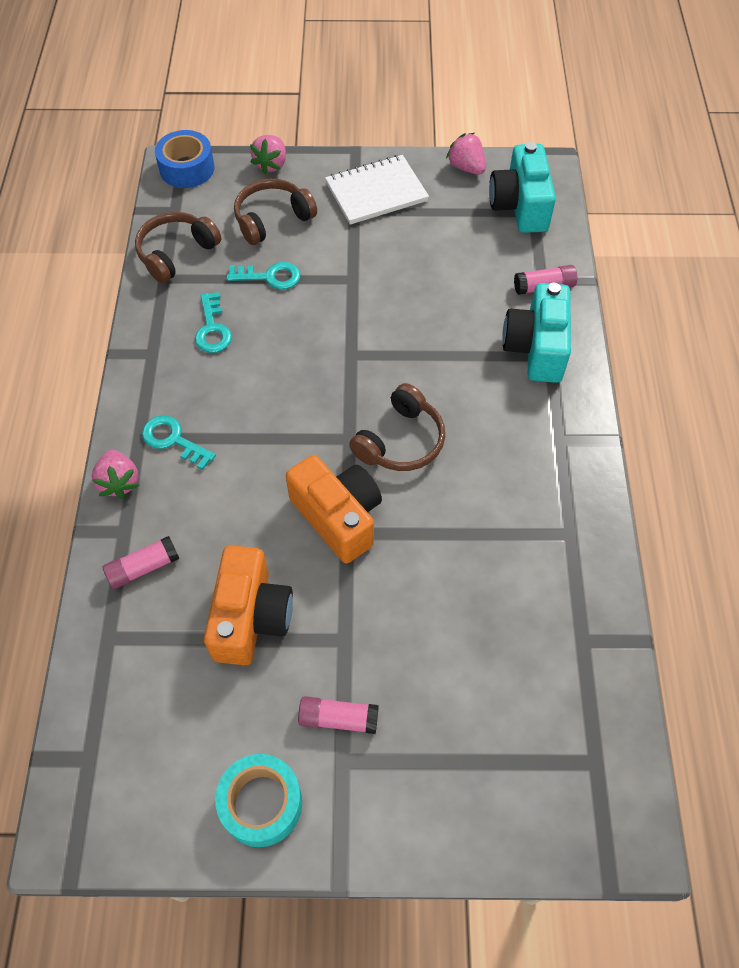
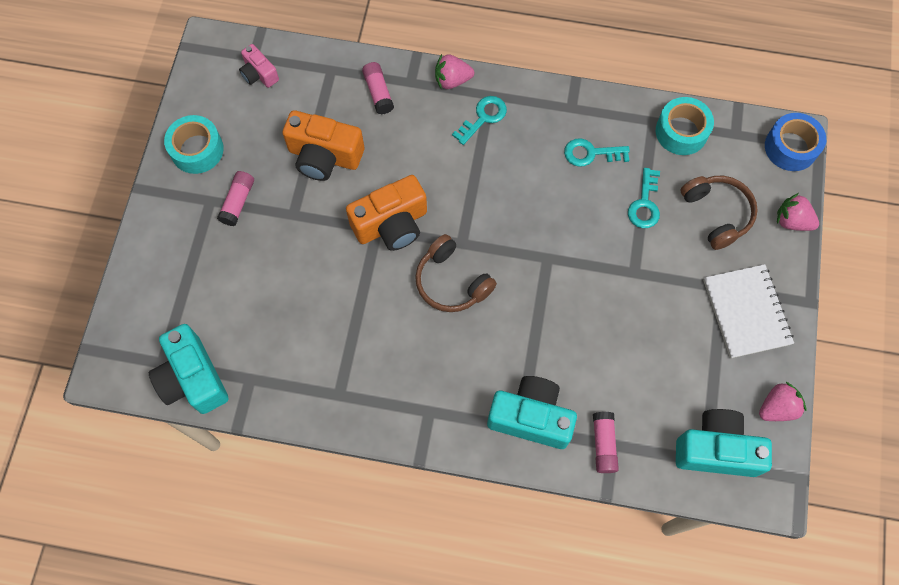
camera: 100 degrees right, 10 degrees up
(120, 741) = (259, 74): none -> pink camera
(176, 253) = (681, 132): brown headphones -> turquoise tape
(604, 713) = (193, 378): none -> turquoise camera

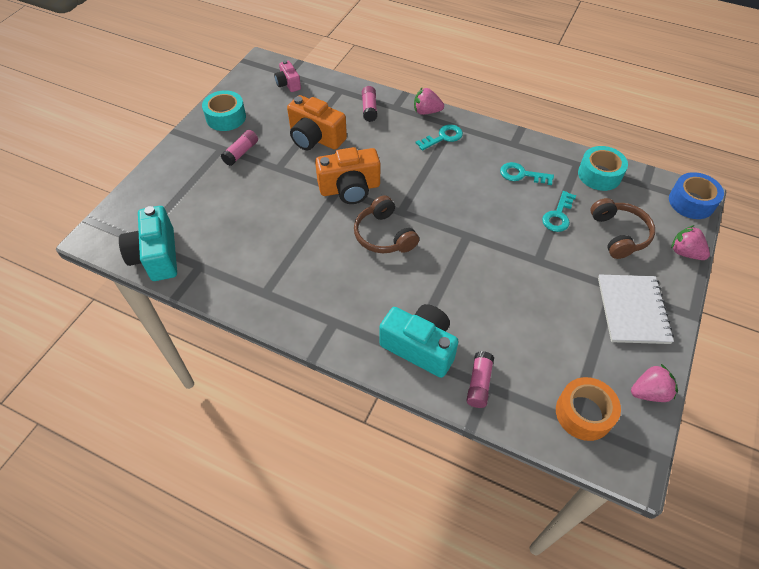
camera: 15 degrees right, 15 degrees down
(716, 449) = (584, 413): turquoise camera -> orange tape

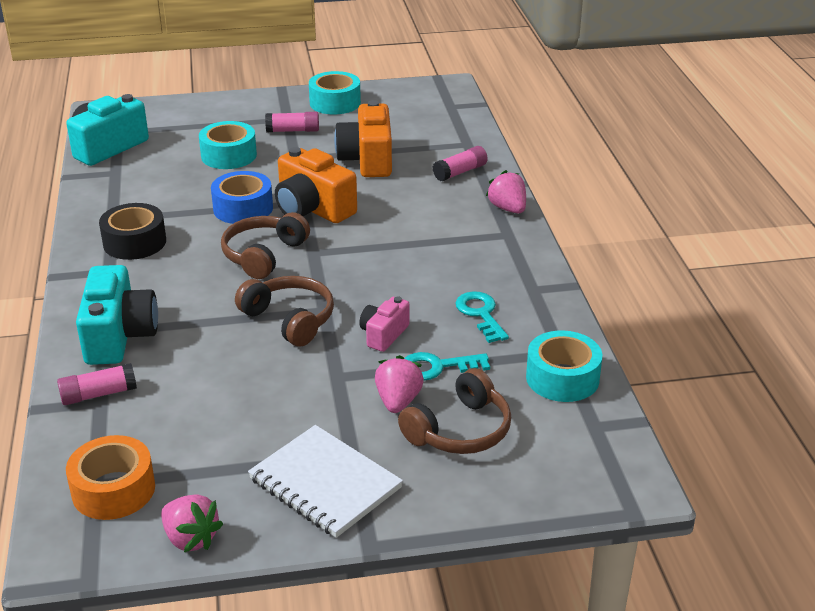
camera: 55 degrees right, 20 degrees down
(240, 197) = (229, 155): none -> turquoise tape
(288, 84) = (434, 112): pink camera -> pink camera (384, 334)
(309, 293) = (134, 242): none -> black tape
(443, 137) = (476, 235): turquoise key -> none
(466, 255) = (290, 319): none -> brown headphones
(632, 310) = (325, 483): white notebook -> white notebook turned 75 degrees clockwise
(685, 252) = (491, 505): pink strawberry -> pink strawberry (398, 401)
(691, 202) = (611, 483): blue tape -> blue tape (243, 208)

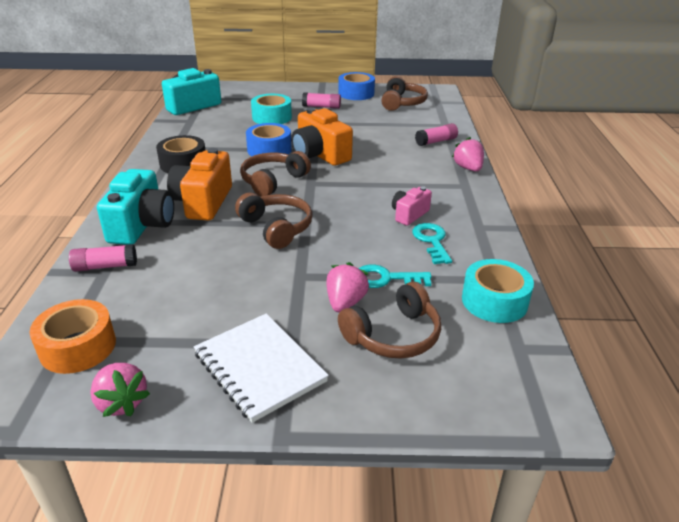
camera: 10 degrees right, 0 degrees up
(335, 103) = (356, 93): turquoise tape -> blue tape
(367, 160) = (369, 128): orange camera -> orange camera (203, 202)
(384, 334) = (348, 248): pink camera -> pink camera (409, 214)
(403, 113) = (402, 103): none -> brown headphones

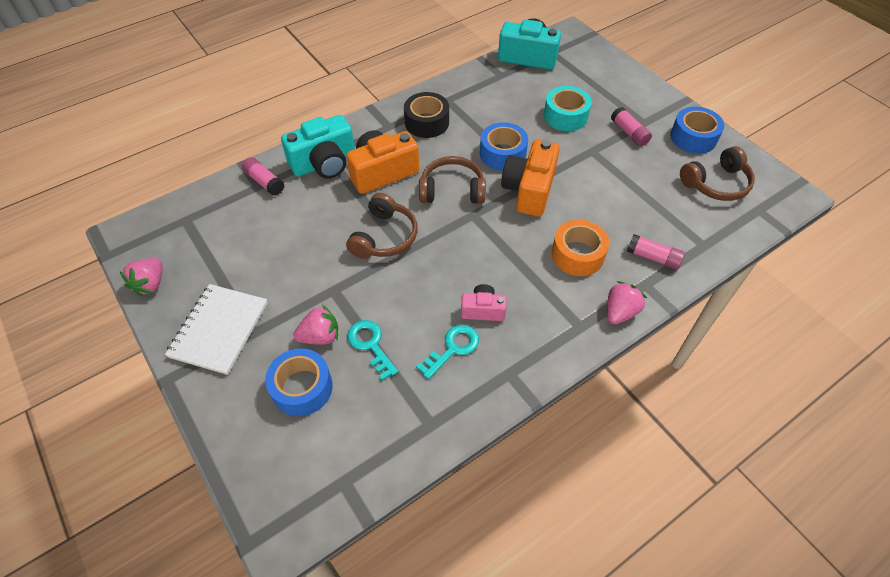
camera: 55 degrees right, 20 degrees up
(78, 347) = (182, 230): orange tape -> orange tape (577, 254)
(393, 335) = (302, 388): brown headphones -> blue tape
(494, 301) = (396, 436): turquoise tape -> none

